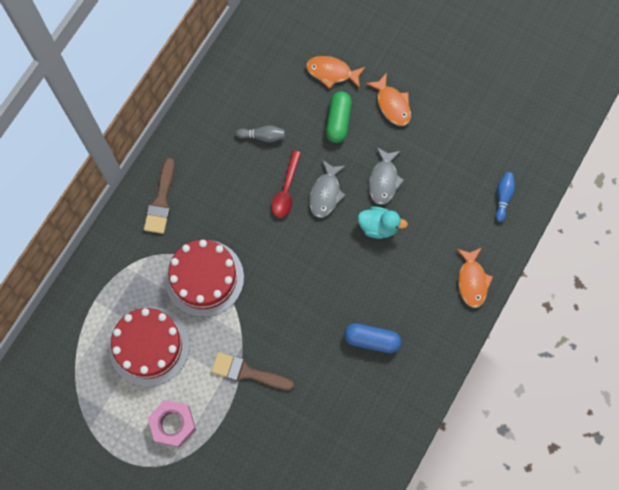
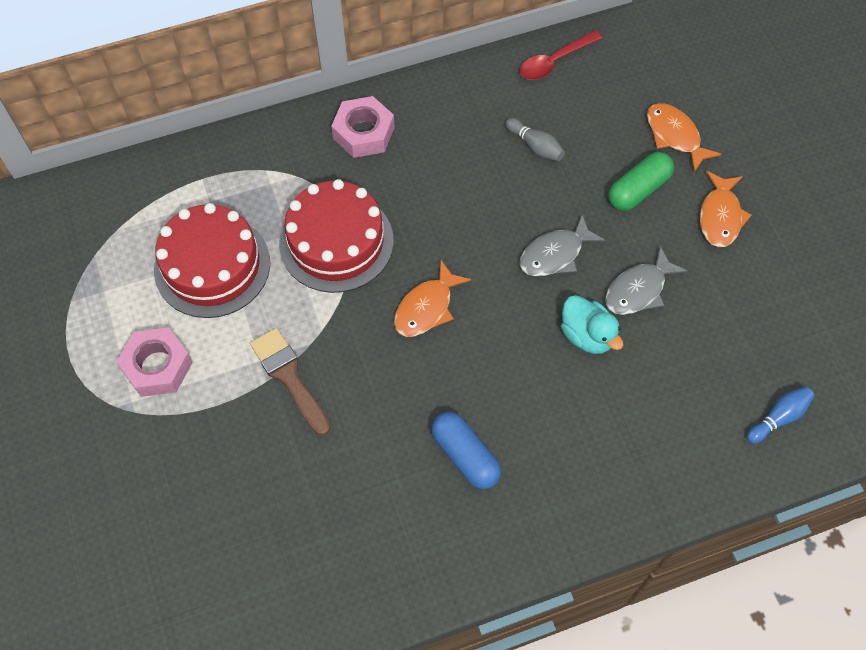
camera: 40 degrees right, 10 degrees down
(161, 201) = (364, 133): brown brush -> pink nut
(286, 190) = (512, 218): red spoon -> red spoon (554, 61)
(472, 281) = (653, 485): orange fish -> orange fish (427, 307)

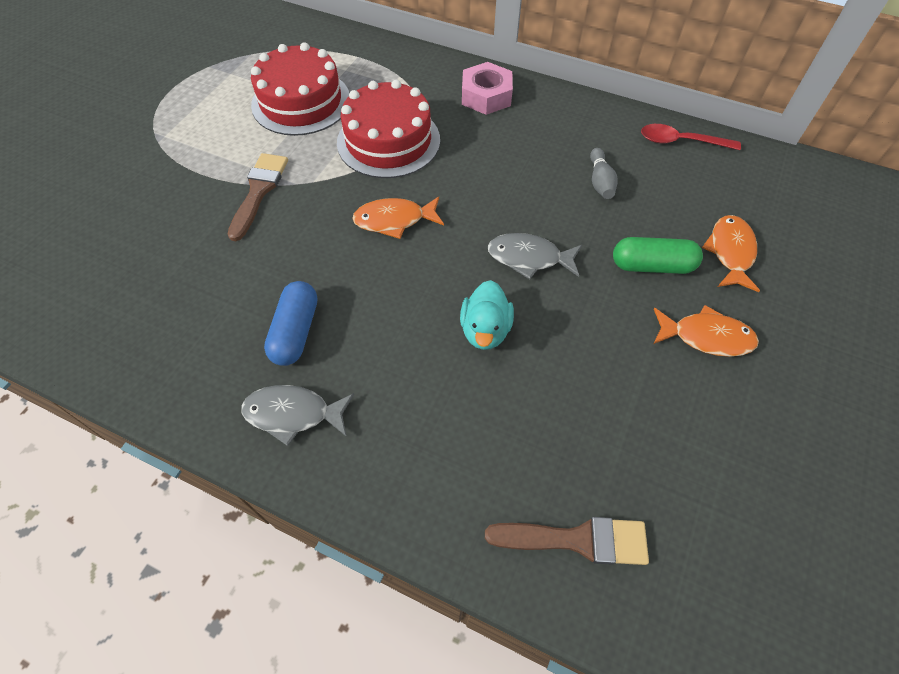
camera: 45 degrees right, 5 degrees down
(157, 366) = (201, 129): pink nut -> none
(638, 290) = (567, 333): grey fish -> grey fish (293, 414)
(720, 216) = (706, 337): orange fish -> orange fish turned 135 degrees counterclockwise
(778, 418) = (577, 540): blue bowling pin -> brown brush

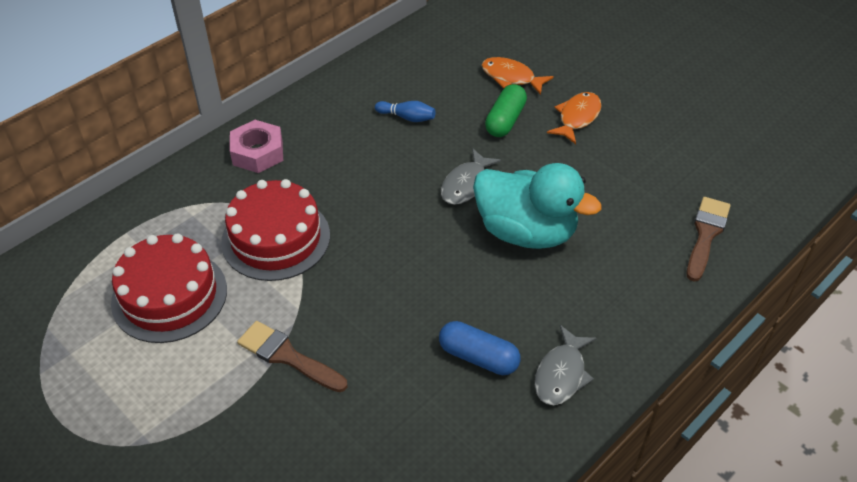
camera: 70 degrees left, 10 degrees down
(394, 220) = (382, 259): orange fish -> none
(485, 330) = (526, 232): turquoise duck -> turquoise duck, size x1.87
(600, 181) = (407, 117): grey bowling pin -> blue bowling pin
(681, 141) = (389, 58): red spoon -> none

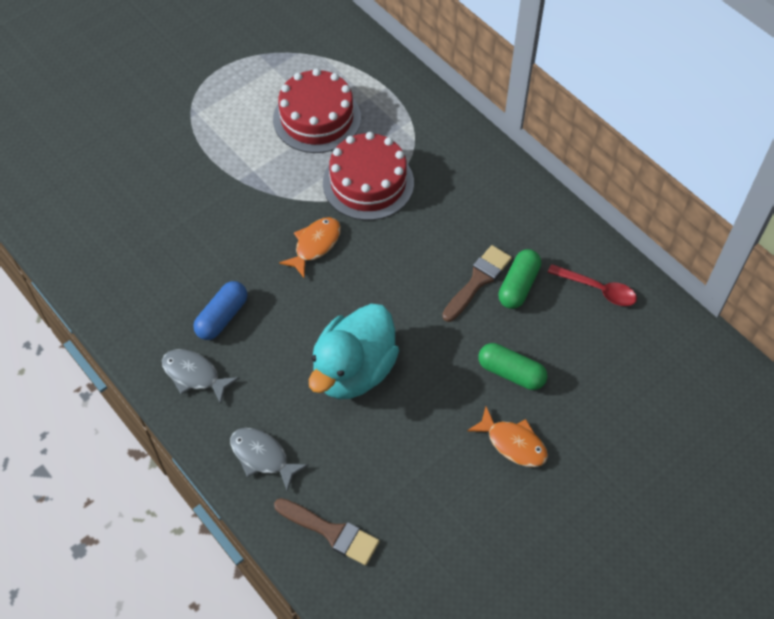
camera: 95 degrees right, 10 degrees up
(258, 153) = (474, 168): pink nut -> none
(287, 356) = (247, 192): brown brush -> brown brush (478, 281)
(405, 68) = (598, 289): none -> red spoon
(407, 117) = (518, 286): blue bowling pin -> green capsule
(466, 185) = (419, 328): grey fish -> grey fish (262, 456)
(511, 77) = (582, 387): orange fish -> orange fish (315, 245)

